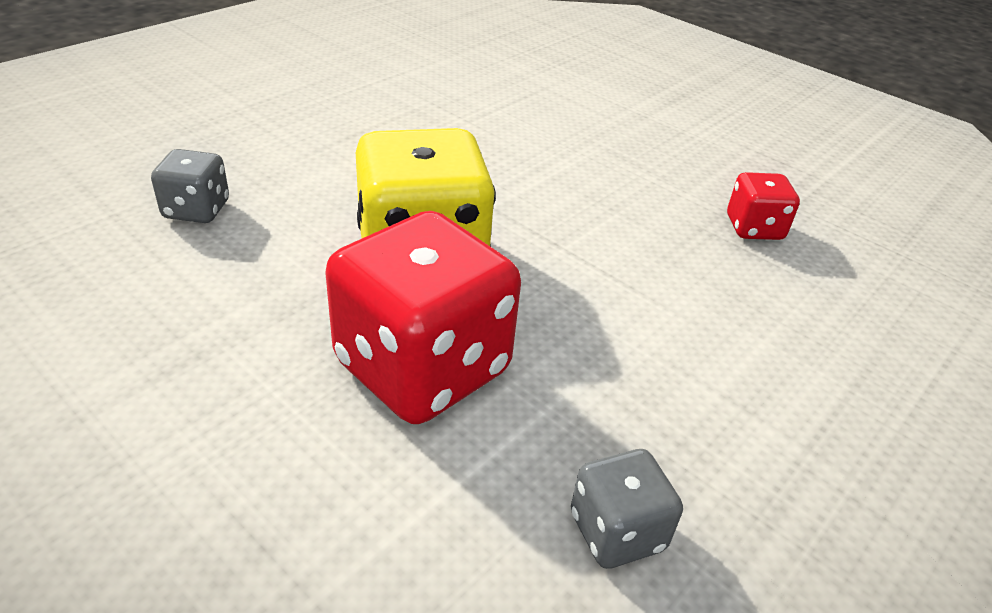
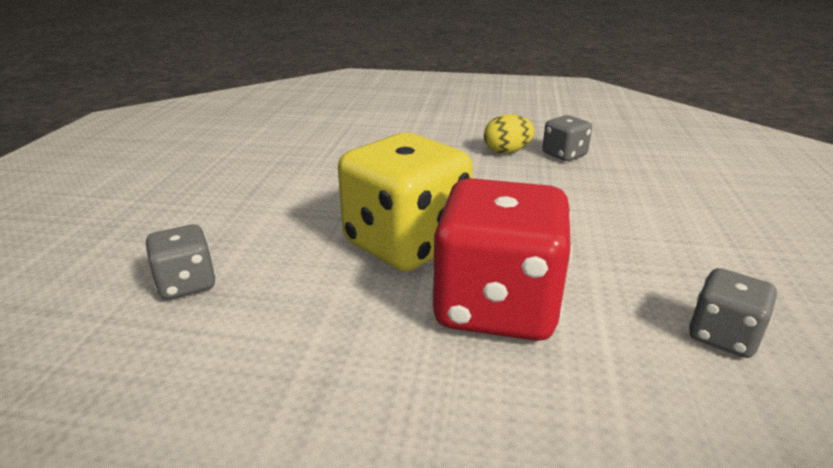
camera: 30 degrees left, 10 degrees down
(683, 194) = (507, 152): none -> yellow egg
(754, 228) = (564, 155): red dice -> grey dice

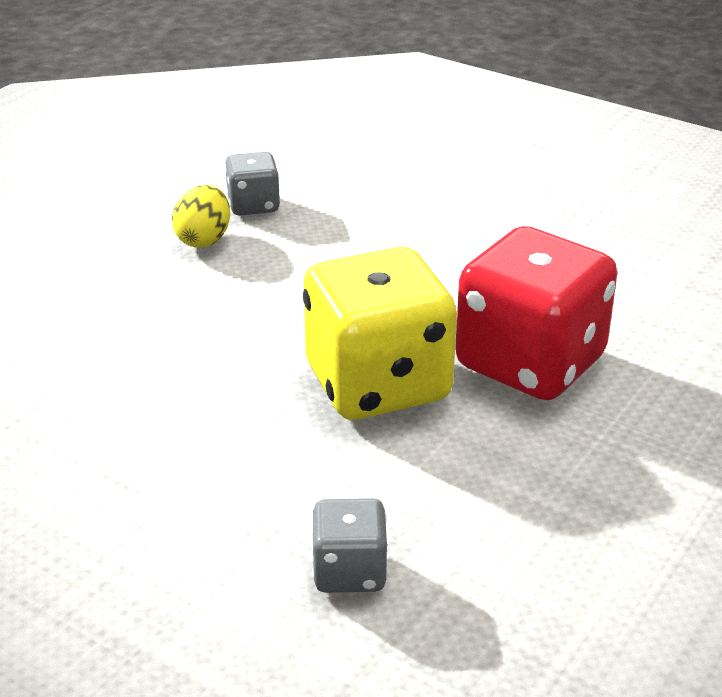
camera: 65 degrees left, 5 degrees up
(722, 336) = (632, 270): grey dice -> none

